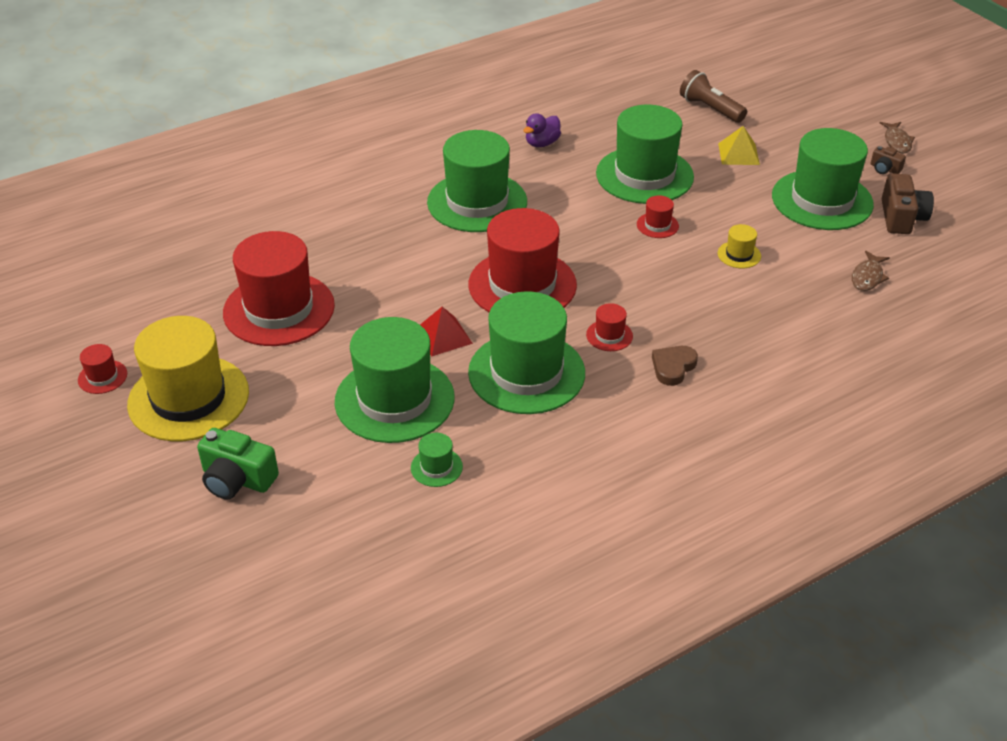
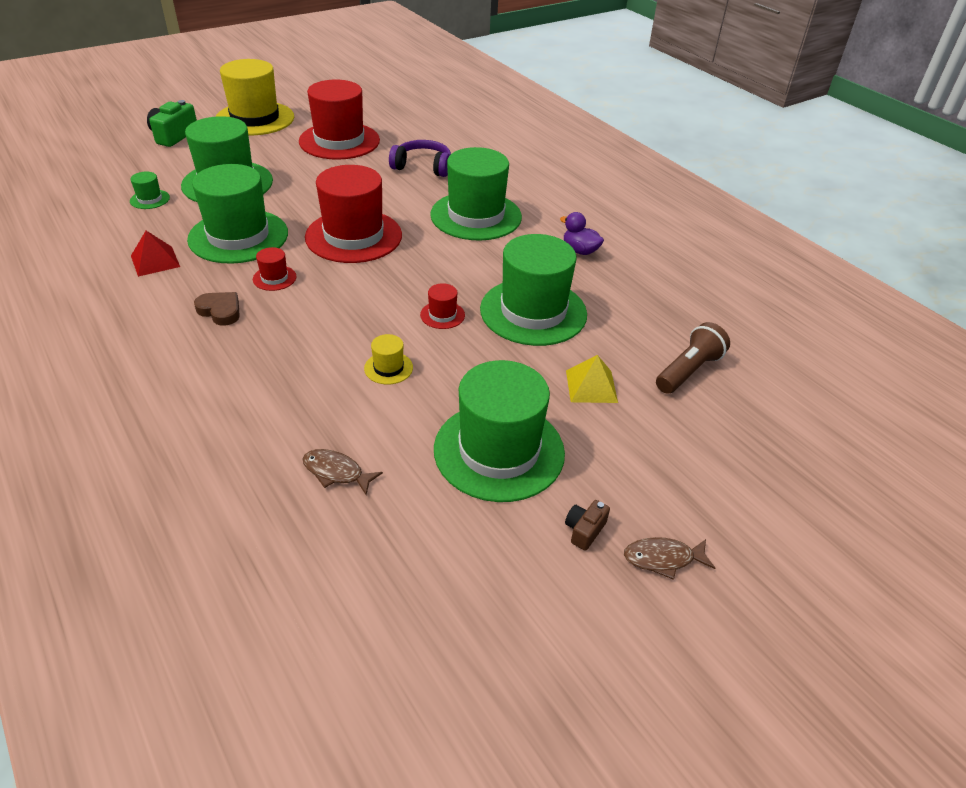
camera: 85 degrees right, 0 degrees up
(102, 377) = (283, 95): red hat -> none
(360, 238) = (423, 166): none -> purple headphones
(443, 336) = (294, 201): red pyramid -> red pyramid (155, 261)
(901, 217) = (463, 529): brown camera -> none

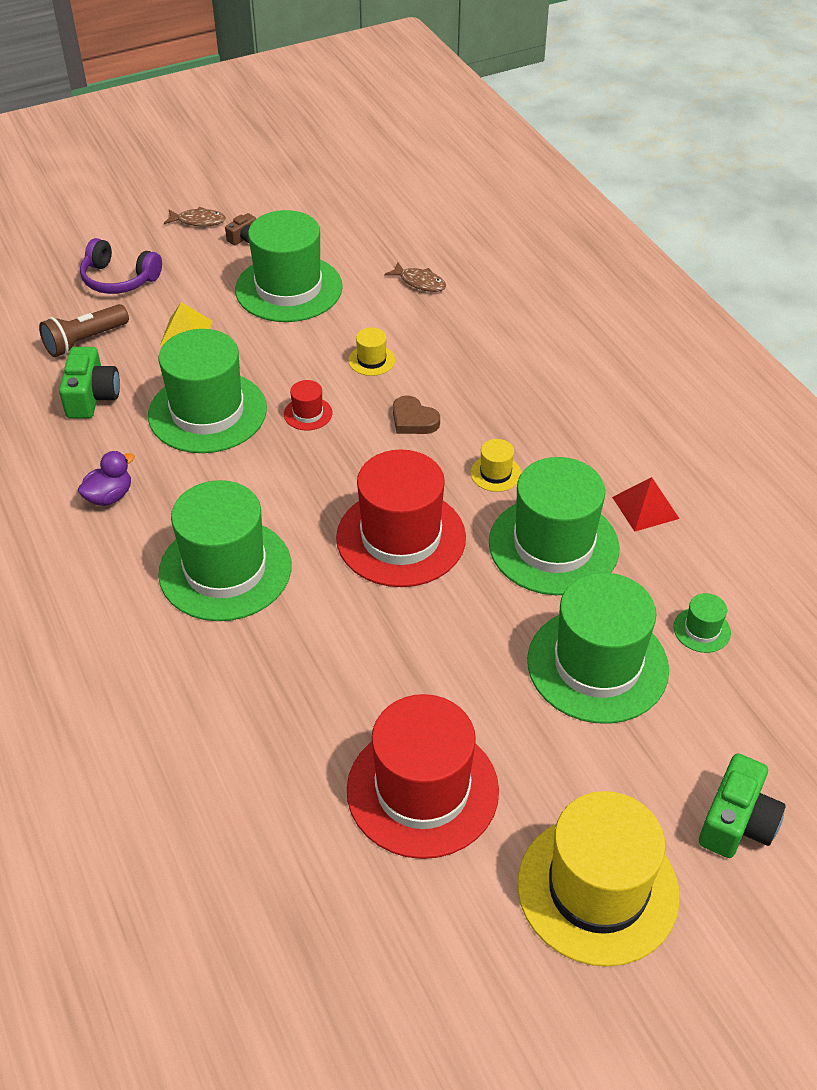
camera: 170 degrees left, 5 degrees up
(220, 311) = (547, 432): brown heart -> brown heart (413, 420)
(274, 278) = (495, 473): red hat -> yellow hat
(423, 166) = (280, 698): purple headphones -> purple headphones (119, 279)
(580, 251) = (109, 496): purple duck -> purple duck turned 90 degrees counterclockwise
(643, 319) = (92, 397): none -> green camera

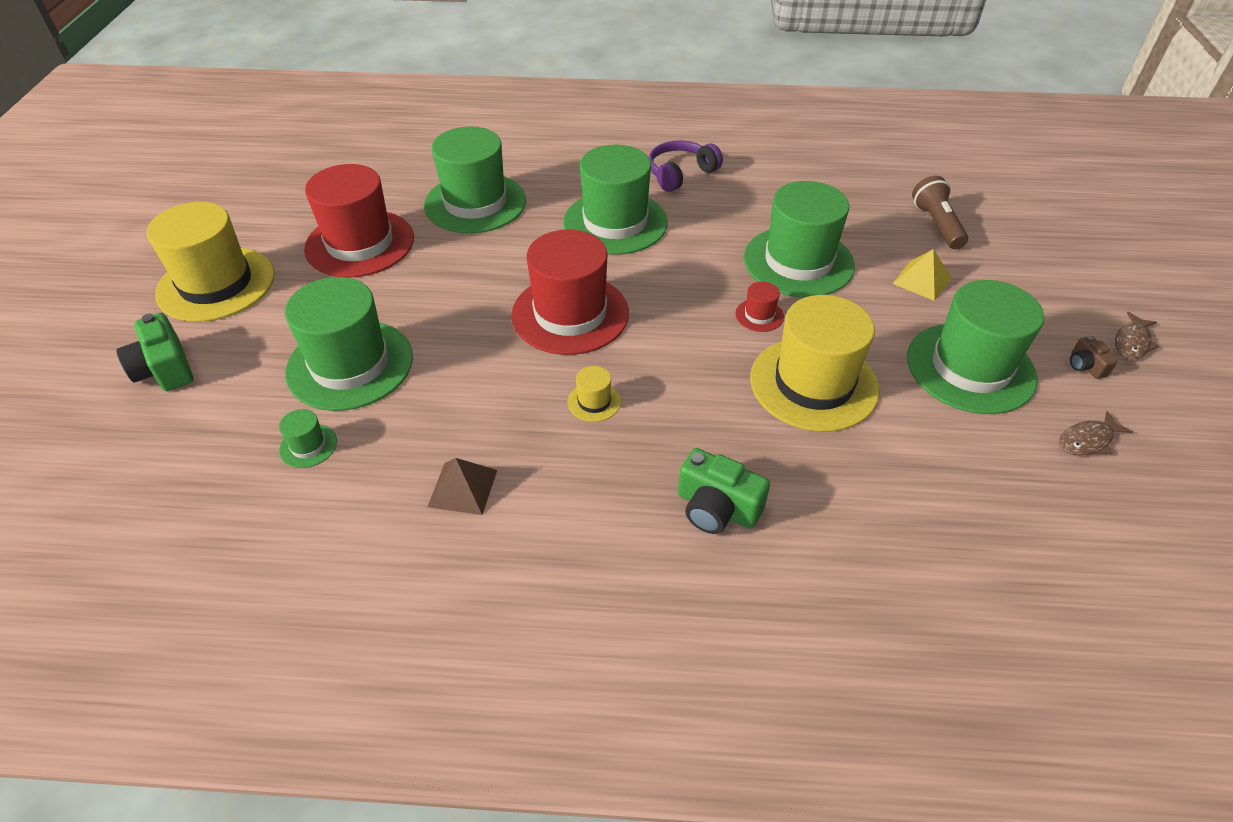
camera: 120 degrees right, 0 degrees up
(92, 397) = (855, 211): green camera -> green camera (717, 508)
(109, 496) = (731, 194): purple duck -> none
(119, 279) = (1030, 264): purple headphones -> purple headphones (680, 173)
(371, 360) = (813, 383): yellow hat -> yellow hat, size x2.43
(413, 420) = (705, 377): brown heart -> none
(420, 282) = (940, 479): brown fish -> brown fish (1087, 440)
(553, 545) = (481, 398): green hat -> green hat (475, 203)
(645, 507) = (463, 488): red pyramid -> brown pyramid

